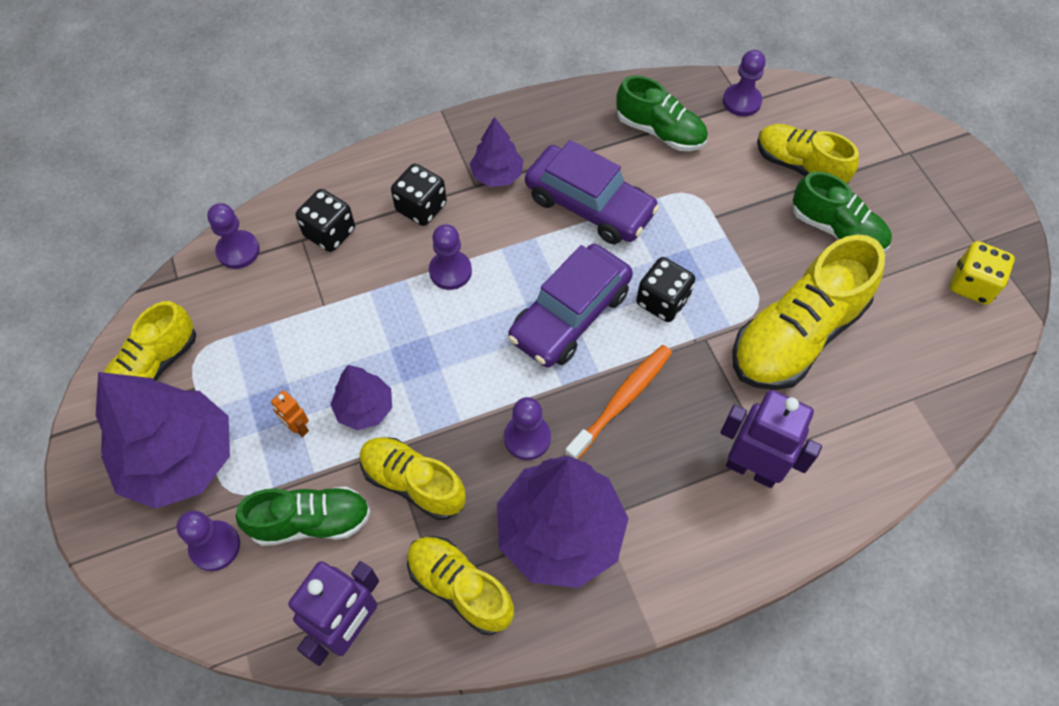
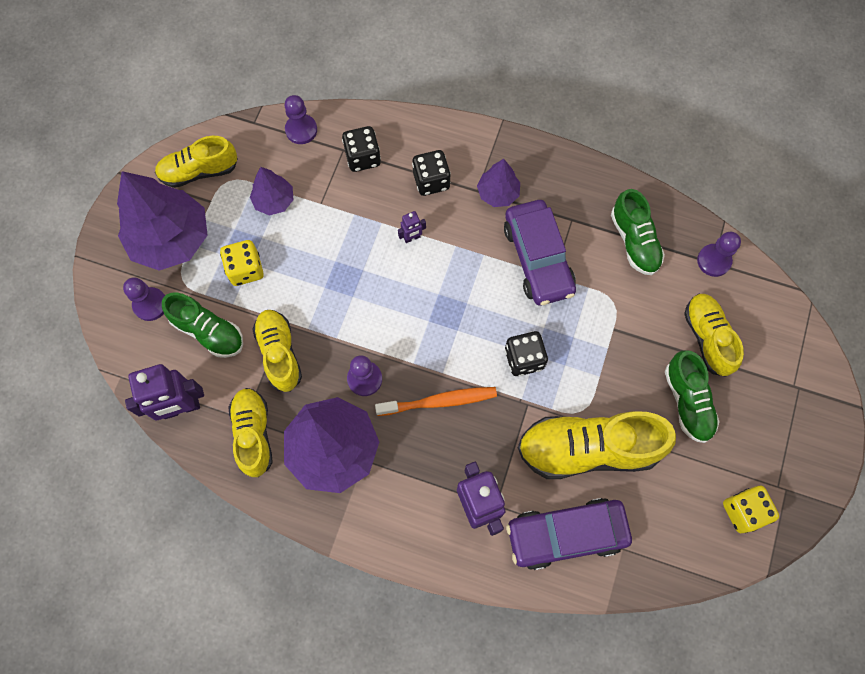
camera: 40 degrees right, 10 degrees up
(298, 427) = (245, 269): orange robot -> yellow dice
(364, 408) = (290, 287): purple tree -> purple tree (274, 201)
(450, 271) = (412, 238): purple pawn -> purple robot
(570, 315) = (458, 323): purple car -> purple car (566, 534)

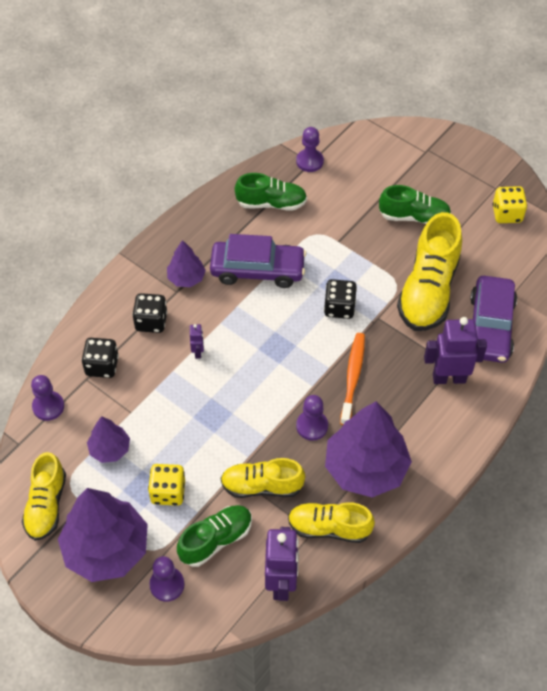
camera: 70 degrees left, 15 degrees down
(707, 338) = (369, 187): yellow shoe -> none

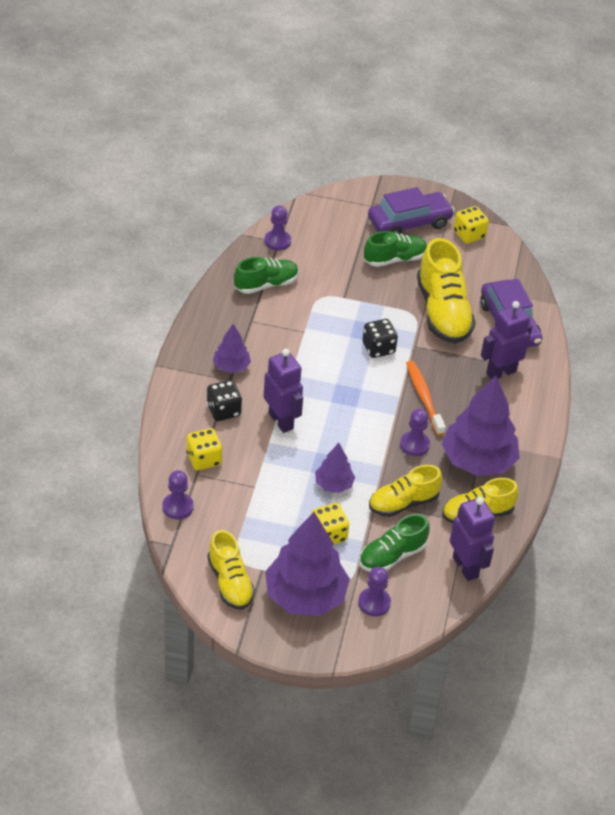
camera: 30 degrees left, 10 degrees down
(102, 366) = (204, 459): black dice -> yellow dice
(110, 449) = (256, 521): purple tree -> purple tree (333, 484)
(198, 352) = (281, 421): purple robot -> purple robot, size x2.14
(216, 540) = (392, 556): green shoe -> green shoe turned 150 degrees counterclockwise
(257, 270) = (289, 341): purple car -> purple car (409, 223)

